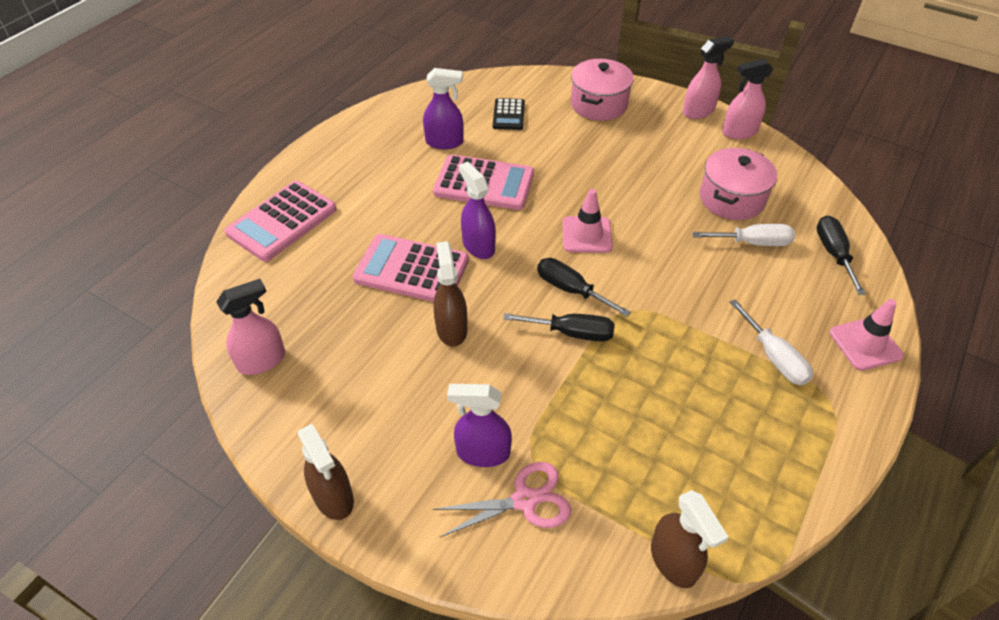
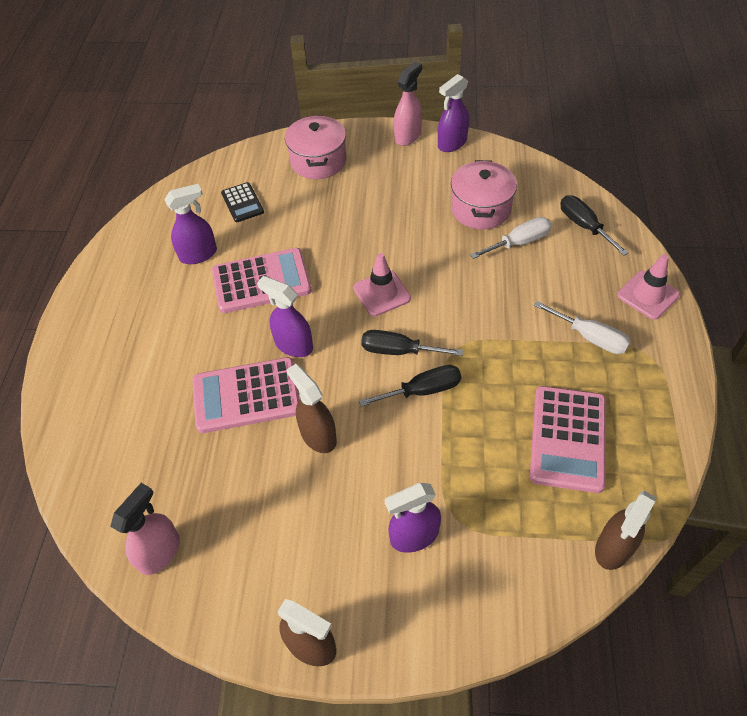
camera: 25 degrees left, 5 degrees up
(282, 221) = (87, 403): pink calculator -> pink calculator (567, 438)
(525, 500) = (473, 559): pink scissors -> none
(673, 561) = (613, 548): brown spray bottle -> brown spray bottle turned 90 degrees clockwise
(739, 132) = (452, 143): pink spray bottle -> purple spray bottle

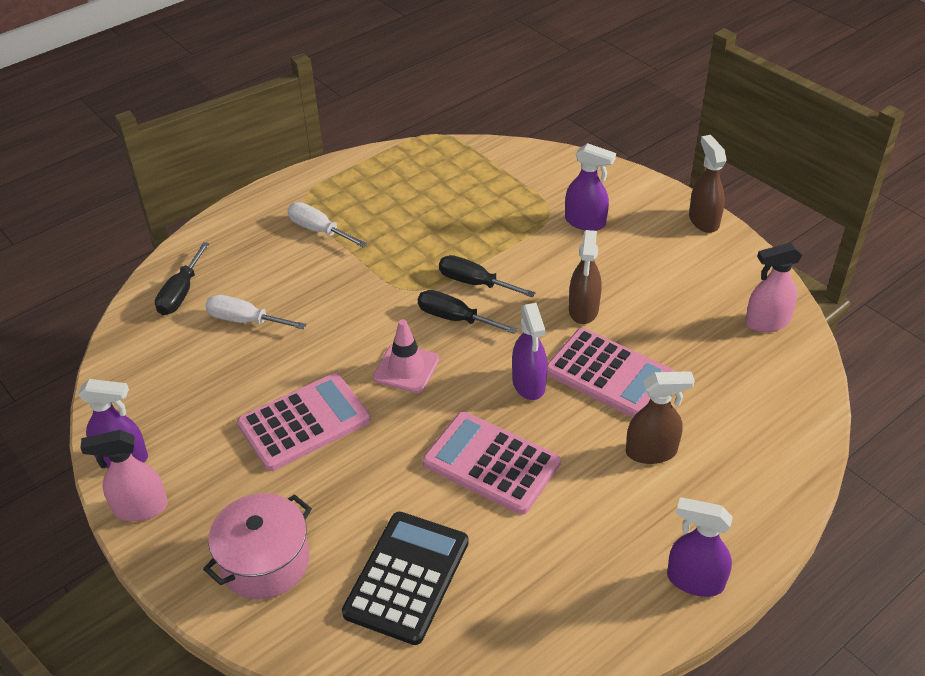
camera: 135 degrees left, 10 degrees down
(198, 254) = (520, 547): purple spray bottle -> purple spray bottle (694, 580)
(242, 203) = (407, 577): black calculator -> black calculator, size x1.79
(398, 351) = (455, 318): black screwdriver -> black screwdriver turned 150 degrees clockwise
(480, 209) = (220, 371): pink pot -> none
(567, 438) = (427, 199): pink calculator -> pink calculator (304, 422)
(590, 337) = (319, 230): white screwdriver -> white screwdriver turned 45 degrees counterclockwise
(613, 548) = (482, 149): brown spray bottle -> brown spray bottle (651, 452)
(648, 295) = (238, 223): pink traffic cone -> none

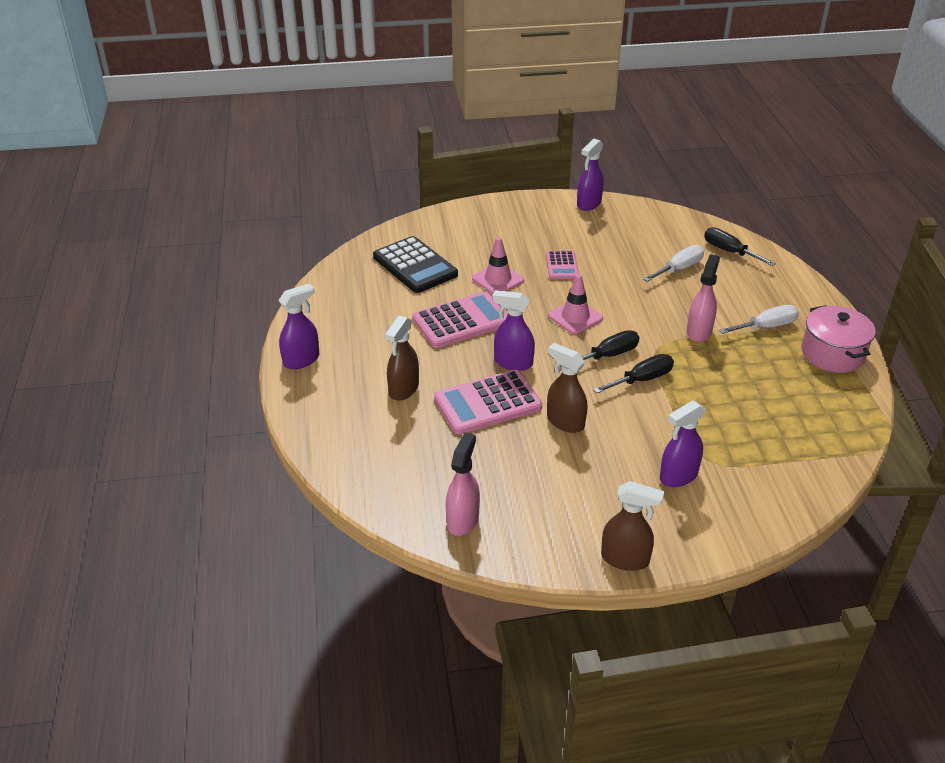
camera: 120 degrees right, 5 degrees down
(140, 508) = (546, 202): pink spray bottle -> pink spray bottle (699, 331)
(265, 562) = (472, 228): pink pot -> pink pot (832, 354)
(304, 422) = (561, 266): pink calculator -> pink calculator, size x0.56
(378, 470) = (498, 279): none -> pink traffic cone

